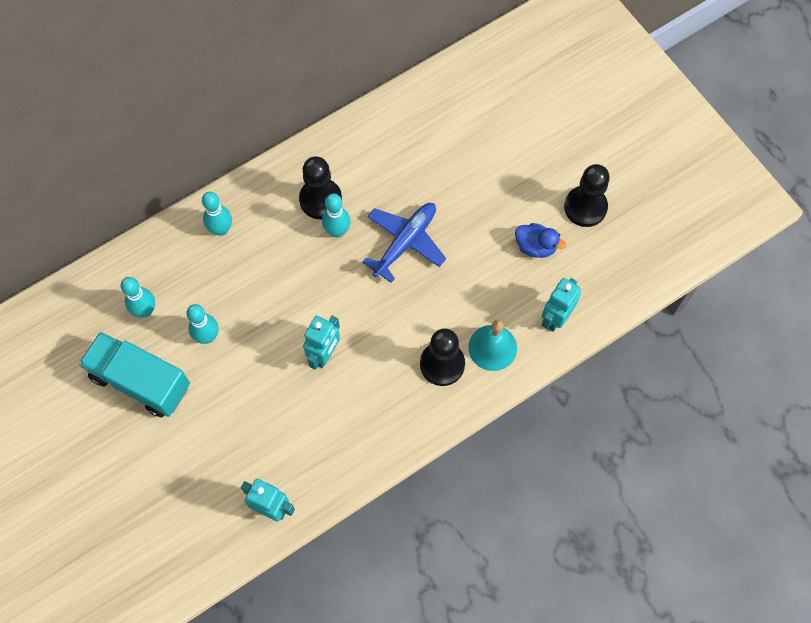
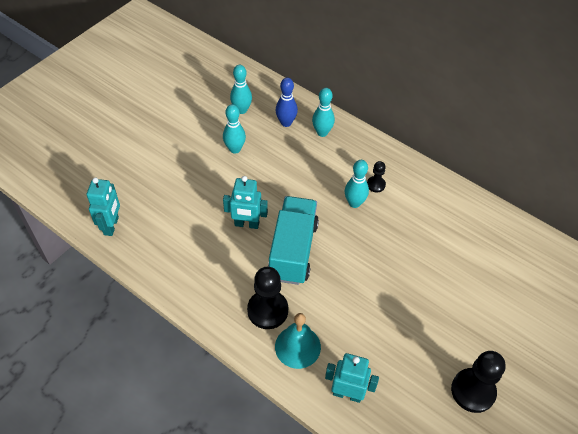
camera: 70 degrees right, 15 degrees down
(141, 381) = (188, 123): turquoise truck -> turquoise truck (293, 250)
(188, 265) = (286, 123): none -> blue bowling pin
(320, 200) = (376, 185): black pawn -> black pawn, size x0.52
(405, 242) = (366, 252): blue plane -> none
(535, 246) = (411, 356): blue duck -> none

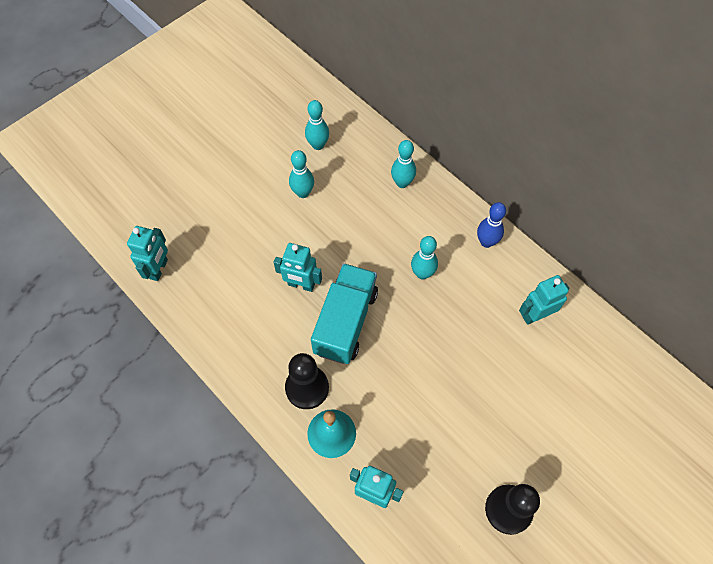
camera: 10 degrees right, 10 degrees up
(286, 123) = (364, 166): blue bowling pin -> blue bowling pin (486, 242)
(376, 185) = (450, 254): black pawn -> none
(461, 225) = (535, 315): none -> turquoise robot

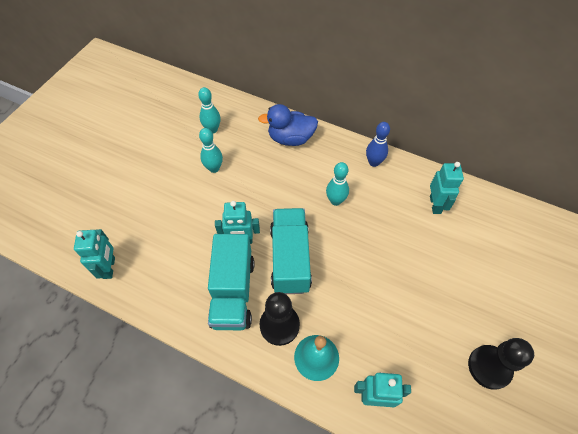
camera: 20 degrees left, 5 degrees down
(273, 337) = (233, 292): none -> turquoise truck
(402, 183) = (290, 138): turquoise bowling pin -> blue duck
(535, 315) = (435, 204): turquoise robot -> turquoise robot turned 135 degrees clockwise

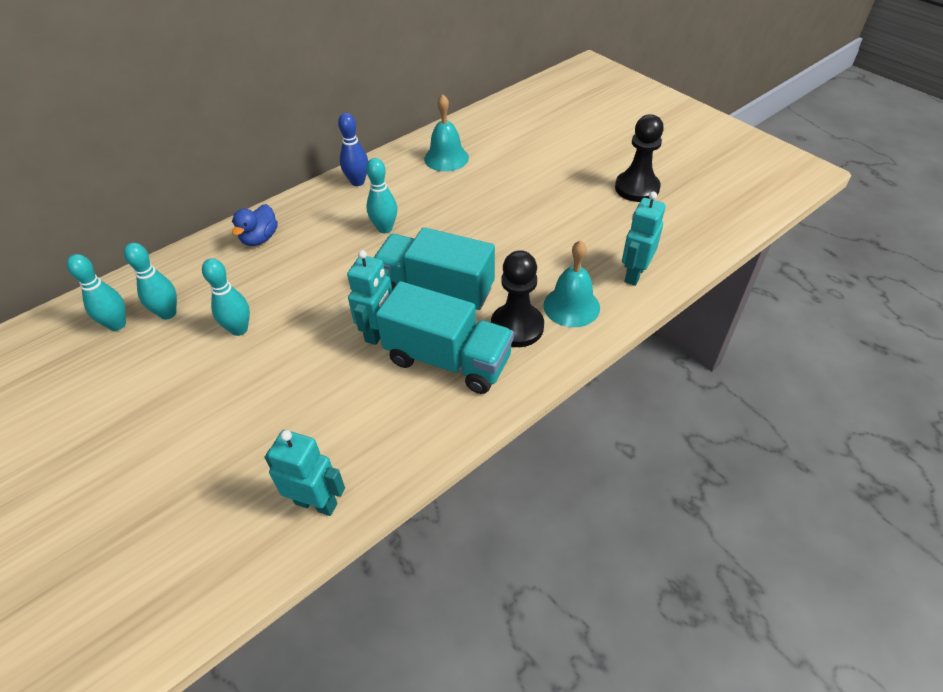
camera: 65 degrees left, 10 degrees down
(196, 113) = (117, 324): none -> turquoise bowling pin
(290, 138) = (260, 238): blue duck -> blue duck, size x0.66
(435, 204) = (446, 158): turquoise robot -> turquoise bell

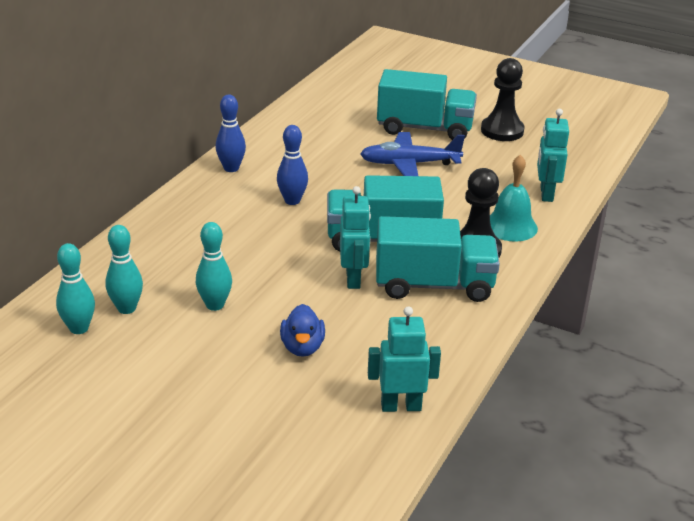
camera: 25 degrees left, 15 degrees down
(260, 238) = (169, 231): blue duck -> blue duck (302, 347)
(385, 228) = (292, 201): turquoise bowling pin -> blue bowling pin
(446, 158) = (305, 135): turquoise bell -> none
(519, 209) = (409, 164): none -> blue plane
(561, 171) = (424, 128): none -> turquoise truck

